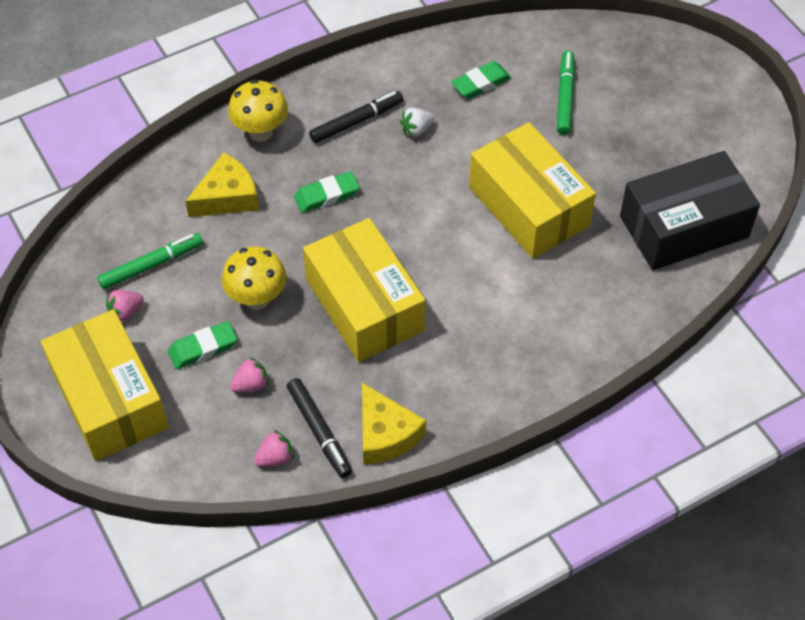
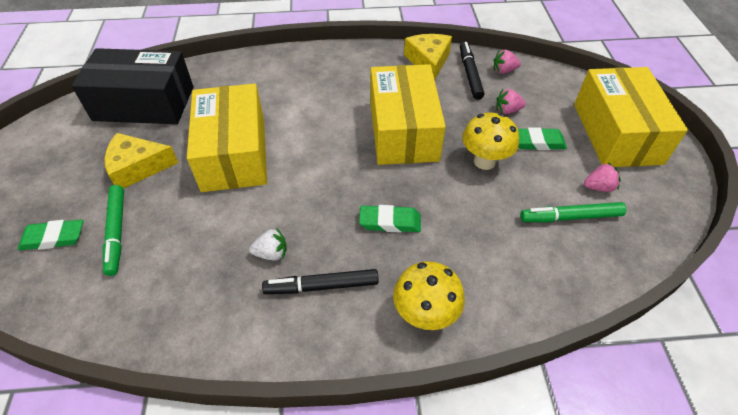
camera: 155 degrees left, 5 degrees down
(227, 197) = (483, 255): yellow cheese -> yellow cheese (138, 167)
(481, 83) = (174, 279): green eraser -> green eraser (53, 238)
(565, 97) = (117, 232): green marker -> green marker turned 45 degrees counterclockwise

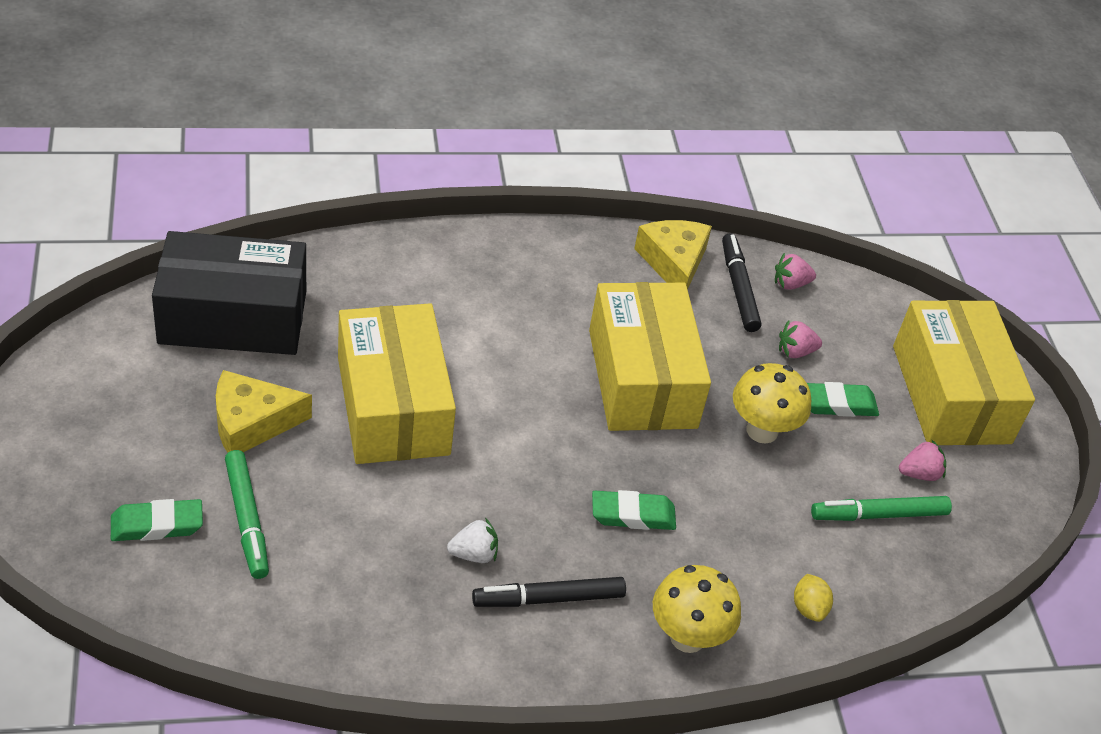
camera: 10 degrees left, 5 degrees down
(520, 289) = (808, 608): none -> yellow lemon

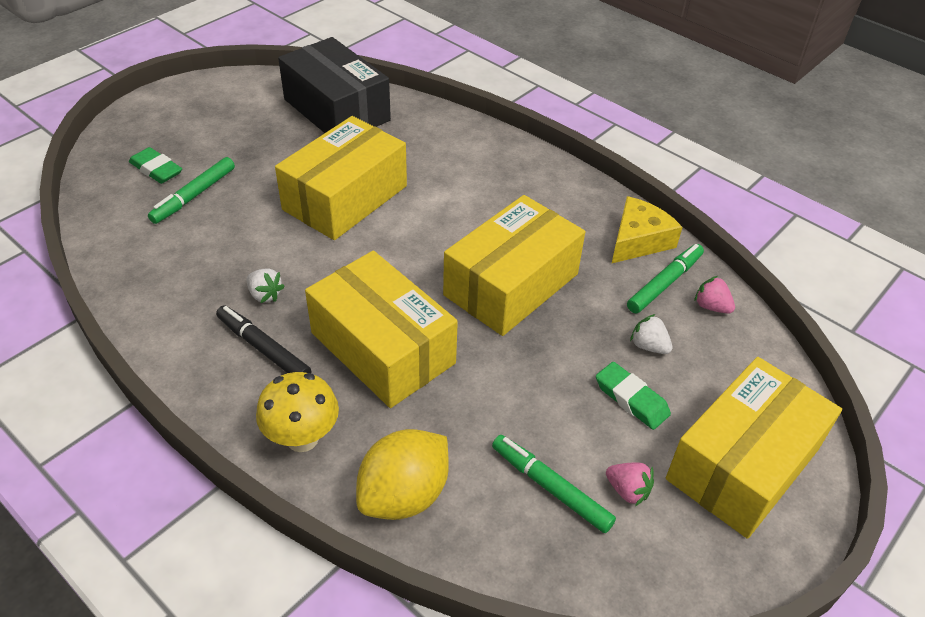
camera: 55 degrees right, 0 degrees up
(251, 423) = (267, 158): yellow cheese -> none
(632, 515) = (382, 348): green eraser -> yellow box
(738, 288) = (664, 283): black marker -> green marker
(762, 431) = (546, 371): yellow mushroom -> none
(795, 352) = (649, 346): pink strawberry -> white strawberry
(808, 608) = (404, 495): yellow lemon -> yellow lemon, size x2.17

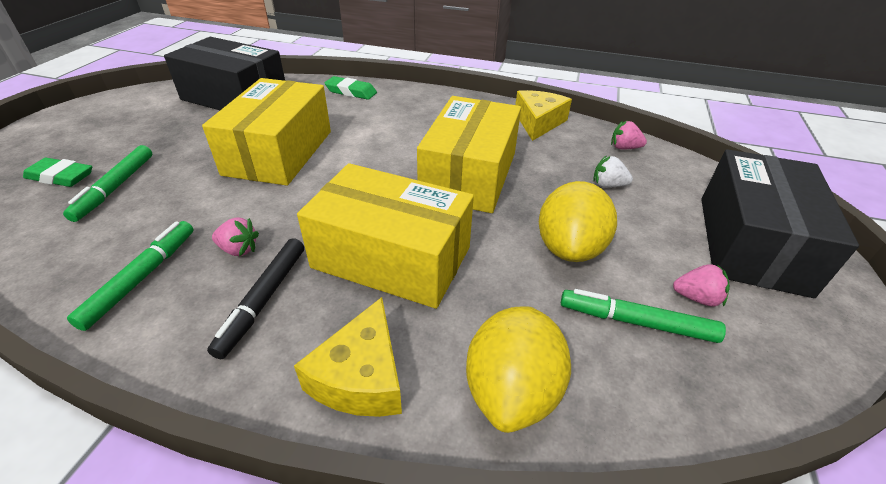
camera: 25 degrees left, 5 degrees down
(263, 348) = (263, 300): black marker -> black marker turned 90 degrees counterclockwise
(265, 295) = (239, 249): white strawberry -> pink strawberry
(302, 438) = (361, 376): yellow mushroom -> yellow cheese
(548, 399) = (569, 248): none -> yellow lemon
(631, 399) = (631, 226): green eraser -> green eraser (351, 92)
(664, 283) = (580, 143): green marker -> green marker (141, 278)
(742, 464) = (751, 243): yellow box -> black box

